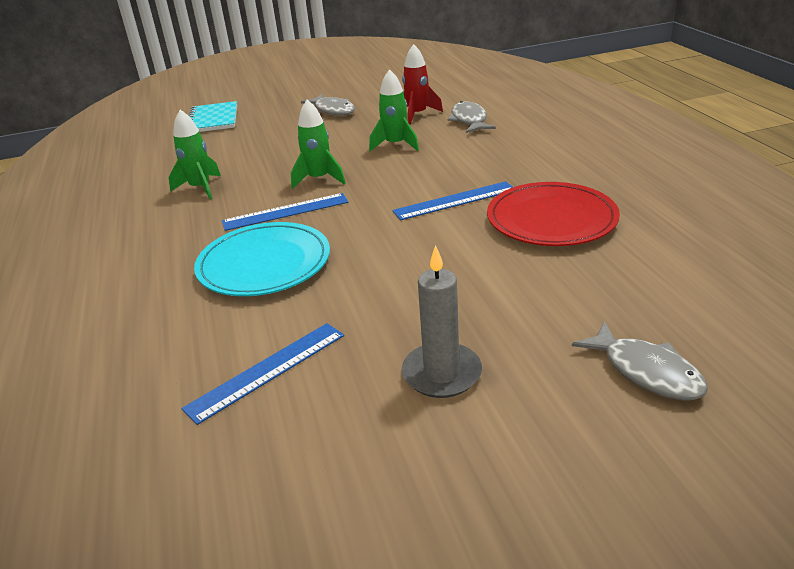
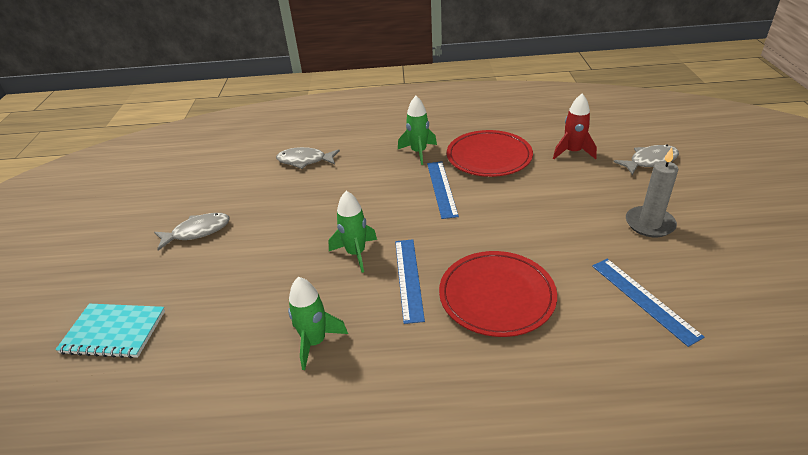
camera: 75 degrees left, 5 degrees up
(264, 264) = (496, 296): turquoise plate -> red plate
(395, 145) = (319, 203): green rocket -> green rocket (418, 152)
(417, 115) = (265, 183): red rocket -> red rocket (573, 152)

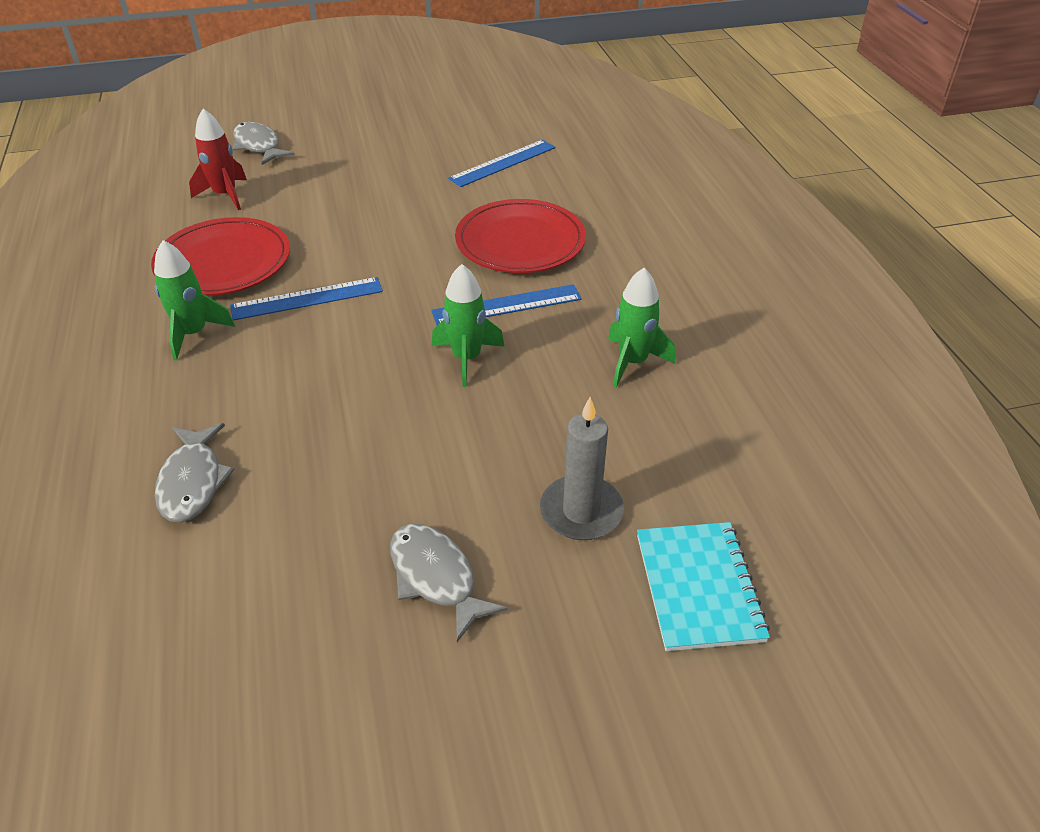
camera: 105 degrees left, 5 degrees up
(649, 224) = (385, 153): grey candle -> grey candle (581, 511)

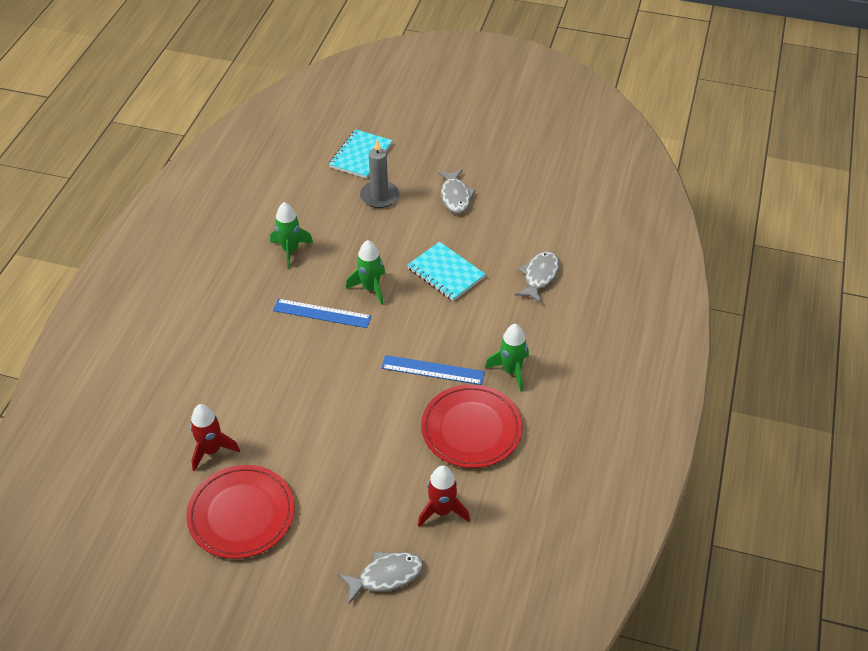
camera: 150 degrees left, 5 degrees up
(258, 146) = (386, 576): grey fish -> grey fish turned 105 degrees counterclockwise
(364, 424) = (446, 273): none -> turquoise notebook
(503, 163) = (211, 450): blue ruler -> red rocket
(520, 241) = (271, 360): red plate -> red plate (241, 514)

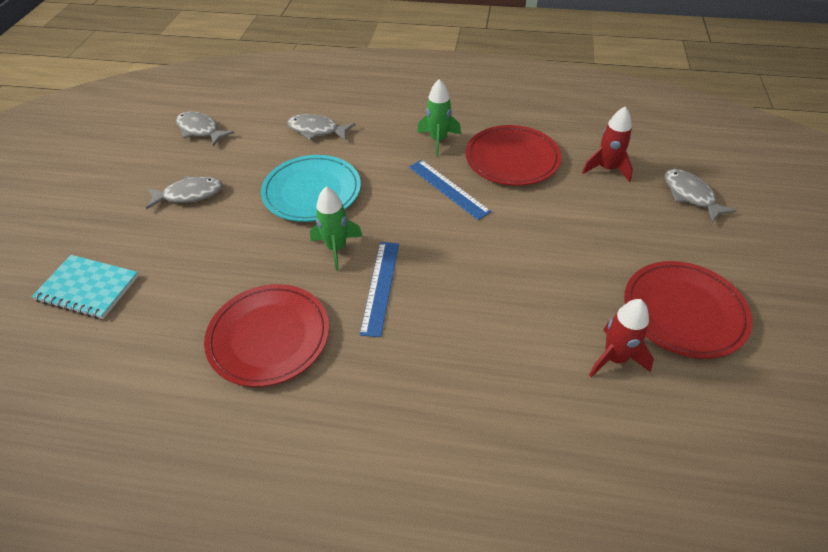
camera: 95 degrees left, 0 degrees up
(290, 250) = (269, 337): green rocket -> red plate
(379, 196) = (176, 259): grey candle -> none
(433, 370) = (448, 189): blue ruler -> blue ruler turned 45 degrees counterclockwise
(446, 273) = (312, 191): turquoise notebook -> turquoise plate
(548, 195) = (200, 130): none -> grey fish

